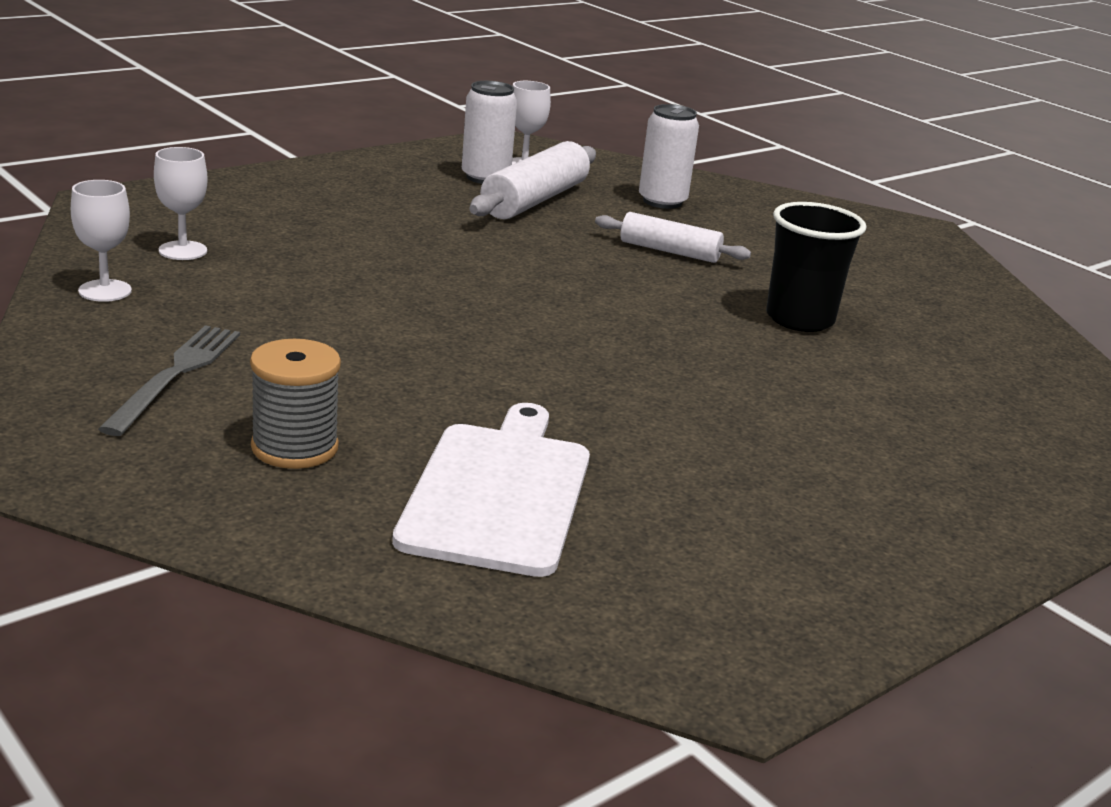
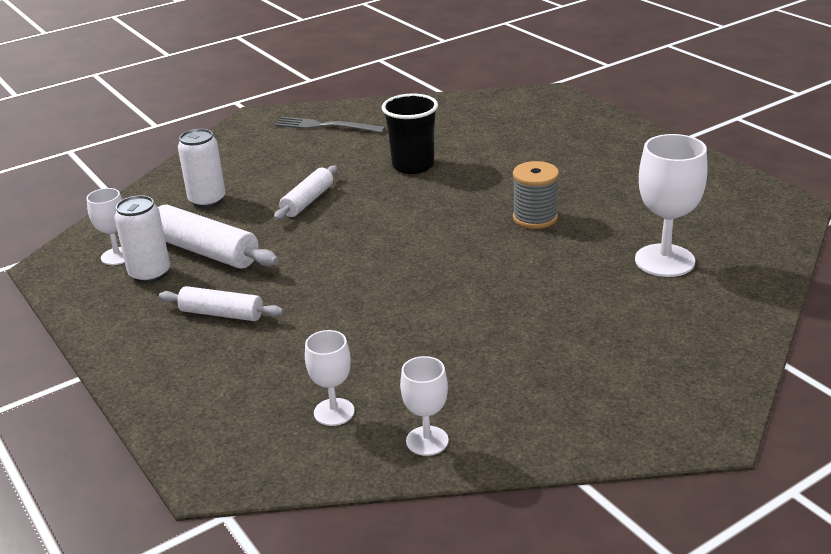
camera: 80 degrees left, 5 degrees up
(175, 375) = (565, 385): grey fork -> grey fork (325, 126)
(294, 447) = (644, 328): grey spool -> grey spool (535, 218)
(394, 206) = (221, 314): none -> white rolling pin
(499, 492) = (664, 260): white cutting board -> white goblet

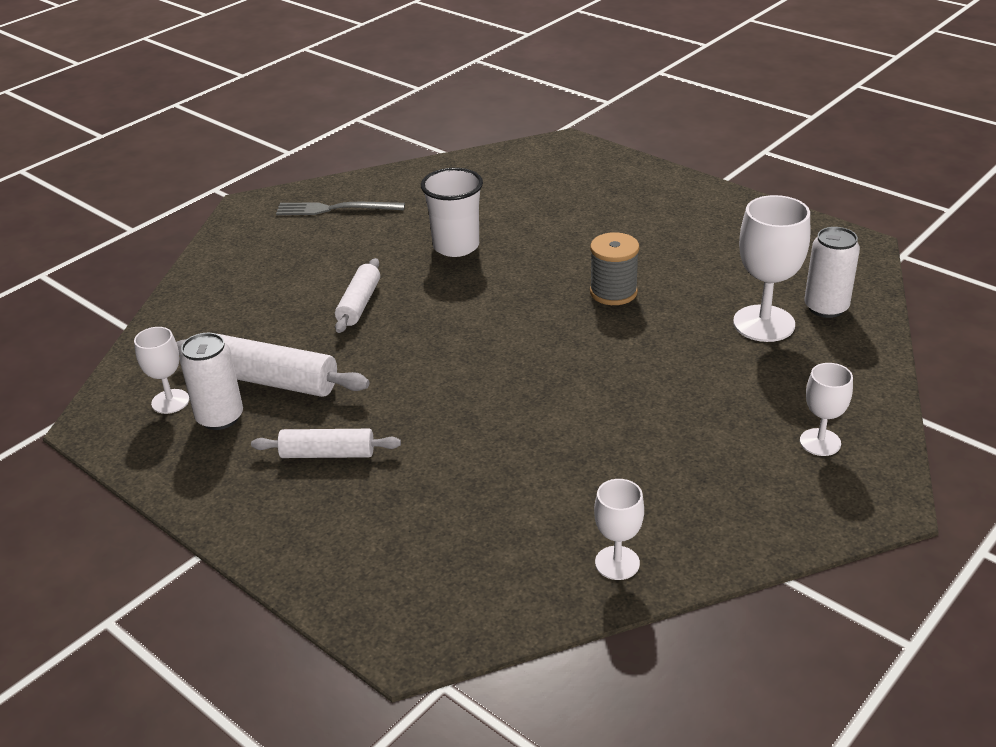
camera: 15 degrees left, 5 degrees up
(207, 200) = (242, 317): white can -> white can (826, 307)
(334, 412) = (505, 548): white goblet -> white goblet (820, 442)
(413, 165) = (456, 246): black cup -> white cup

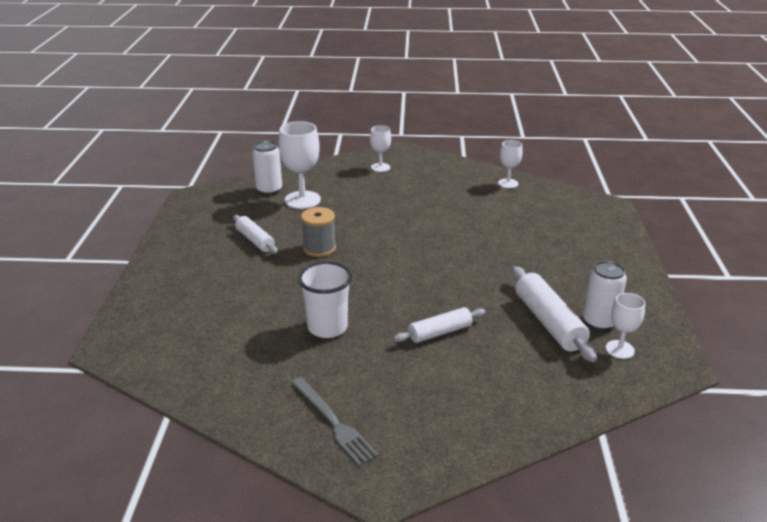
camera: 130 degrees left, 5 degrees down
(327, 454) = (564, 272): white rolling pin -> white rolling pin (255, 240)

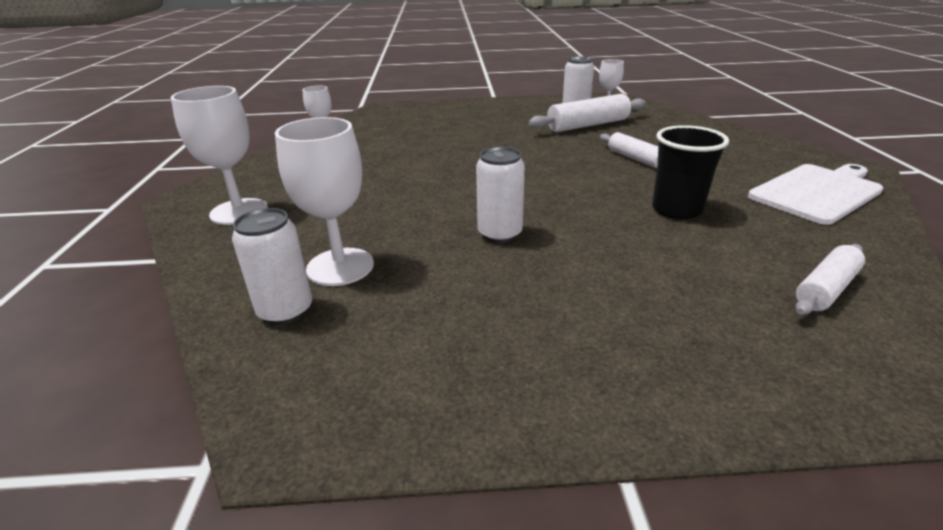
camera: 95 degrees left, 0 degrees up
(255, 240) = (490, 294): white rolling pin -> white rolling pin (825, 289)
(319, 248) = (500, 234): grey spool -> white can
(327, 327) = (676, 209): white cup -> black cup
(333, 422) = (817, 192): grey fork -> white cutting board
(380, 167) = (239, 212): white goblet -> white goblet, size x1.72

